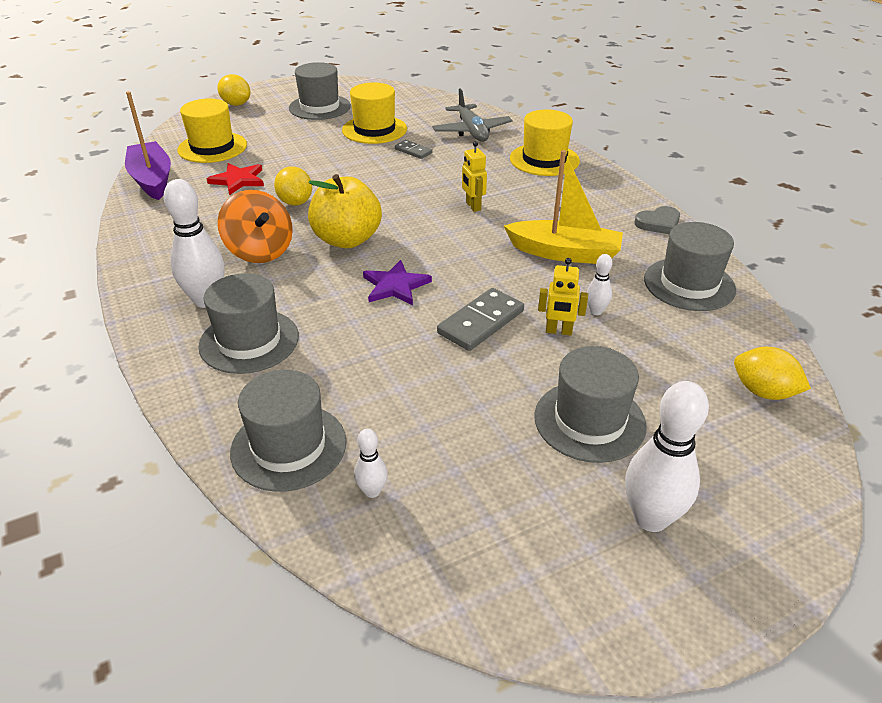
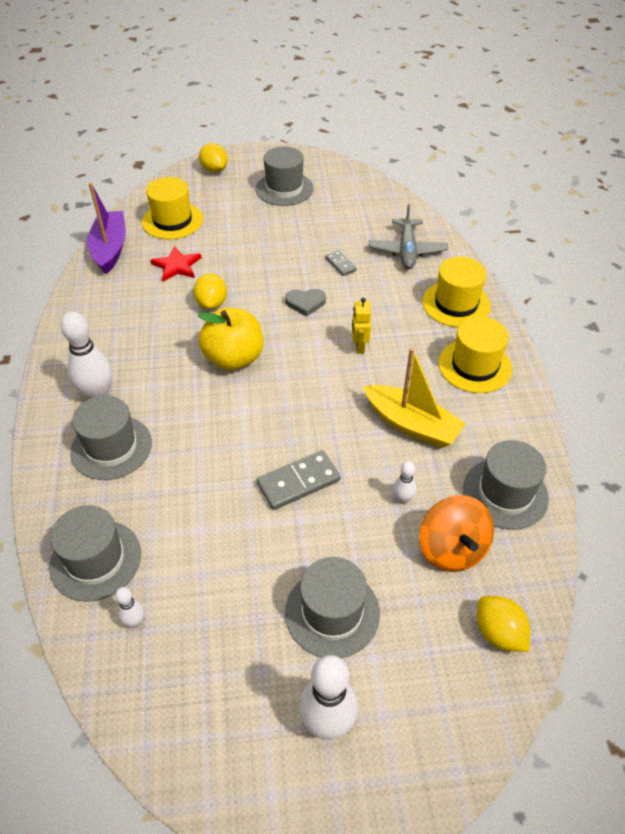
camera: 20 degrees right, 10 degrees up
(260, 251) = (160, 353): orange spinning top -> orange spinning top (452, 549)
(374, 129) = (319, 229): yellow hat -> yellow hat (475, 366)
(395, 286) = (248, 422): purple star -> none
(558, 331) = (358, 511): yellow robot -> none
(658, 223) = (520, 412): grey heart -> grey heart (305, 303)

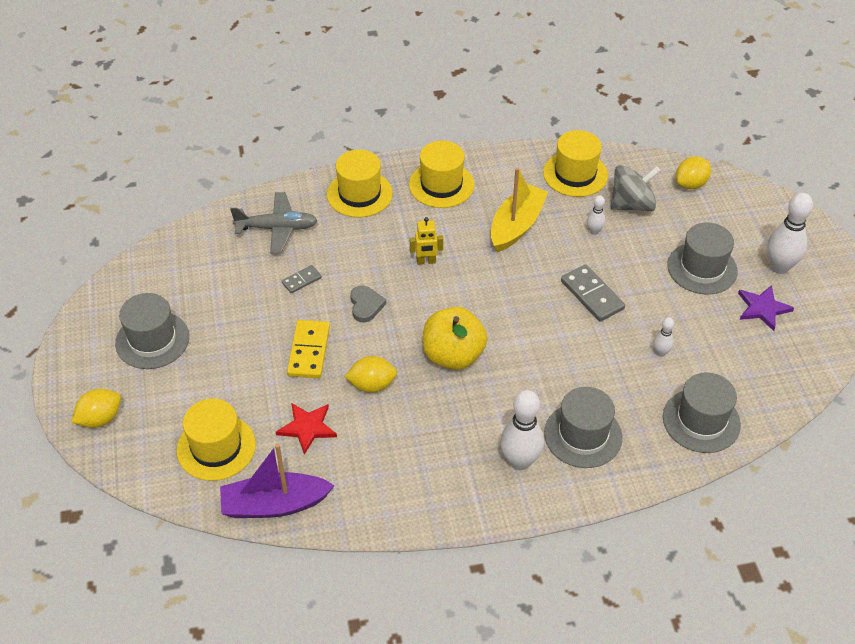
camera: 95 degrees left, 0 degrees up
(135, 621) = (745, 383): white bowling pin -> white bowling pin (660, 352)
(252, 676) = (763, 308): none -> purple star
(257, 267) = (308, 351): none -> yellow domino
(452, 549) = (632, 204): orange spinning top -> grey spinning top
(505, 493) = (575, 174): grey hat -> yellow hat

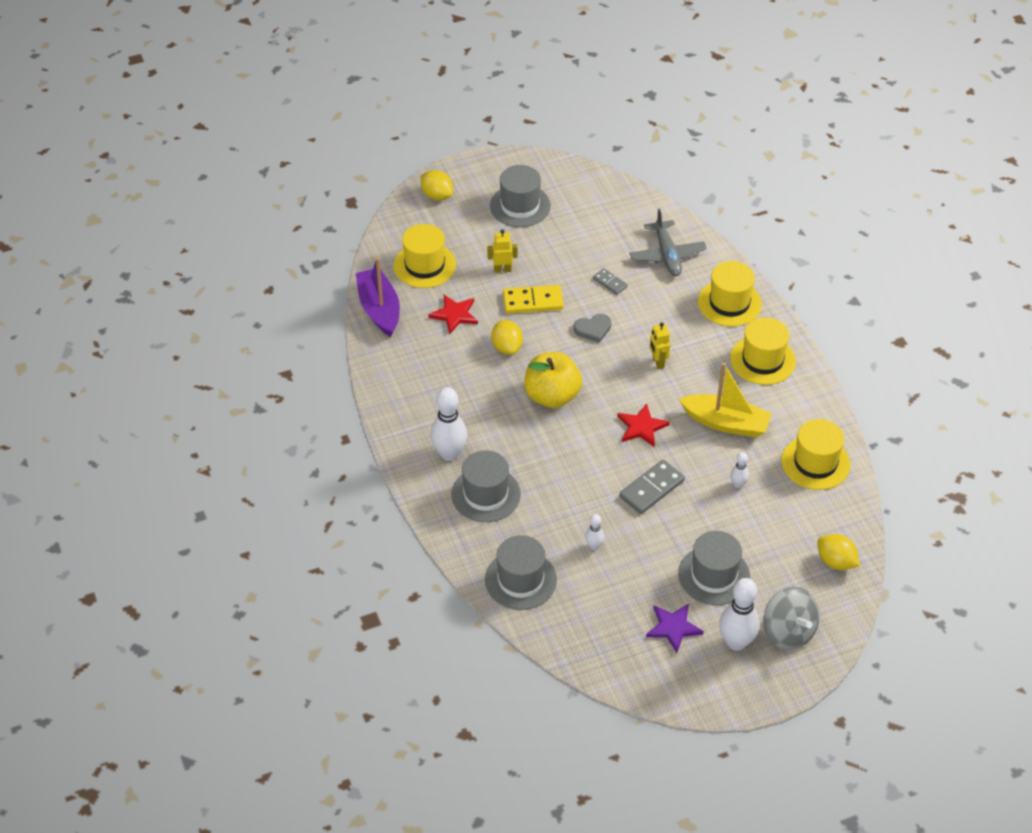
camera: 80 degrees right, 0 degrees up
(250, 371) = (502, 269): none -> yellow robot
(510, 289) = (641, 427): none -> red star
(632, 204) = (787, 512): grey spinning top -> grey spinning top (788, 632)

